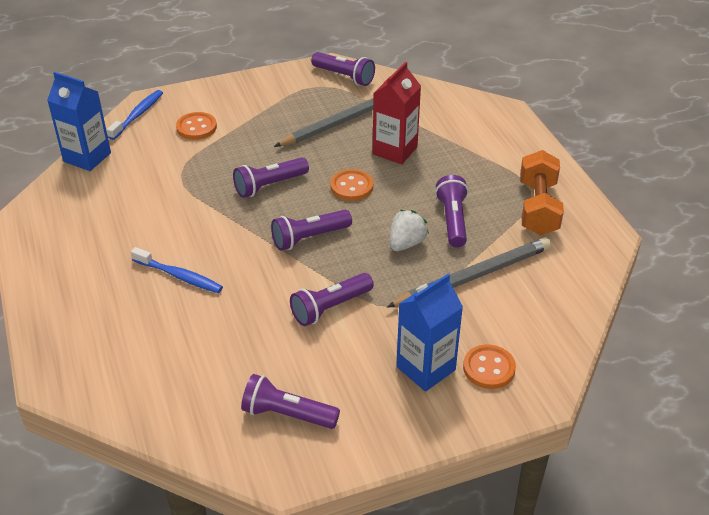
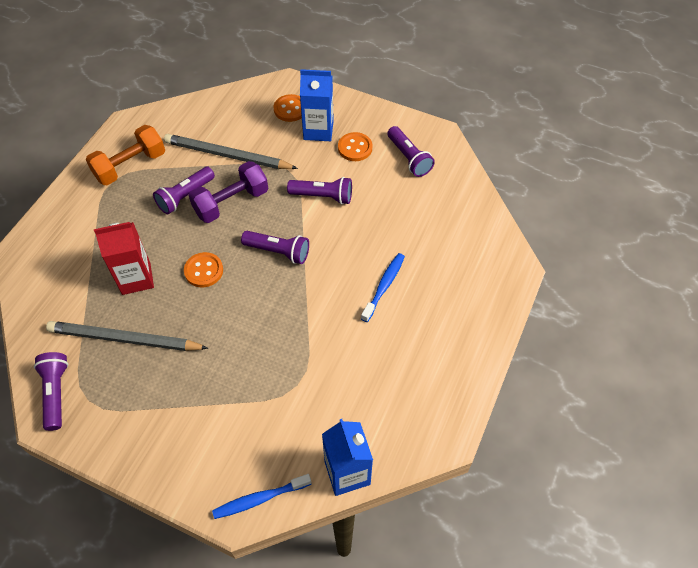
camera: 135 degrees left, 15 degrees up
(179, 276) = (384, 286): blue toothbrush -> blue toothbrush turned 45 degrees clockwise
(196, 127) = (232, 433): orange button -> orange button (355, 148)
(269, 185) = (251, 317): purple flashlight -> none
(406, 243) = (231, 202): white strawberry -> purple dumbbell

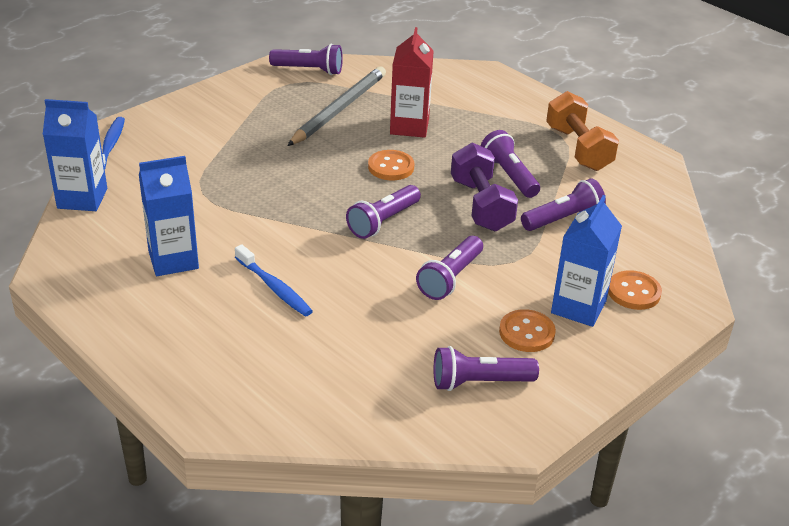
camera: 110 degrees right, 20 degrees down
(227, 155) = (563, 219): grey pencil -> purple flashlight
(388, 362) = (173, 260): none -> blue carton

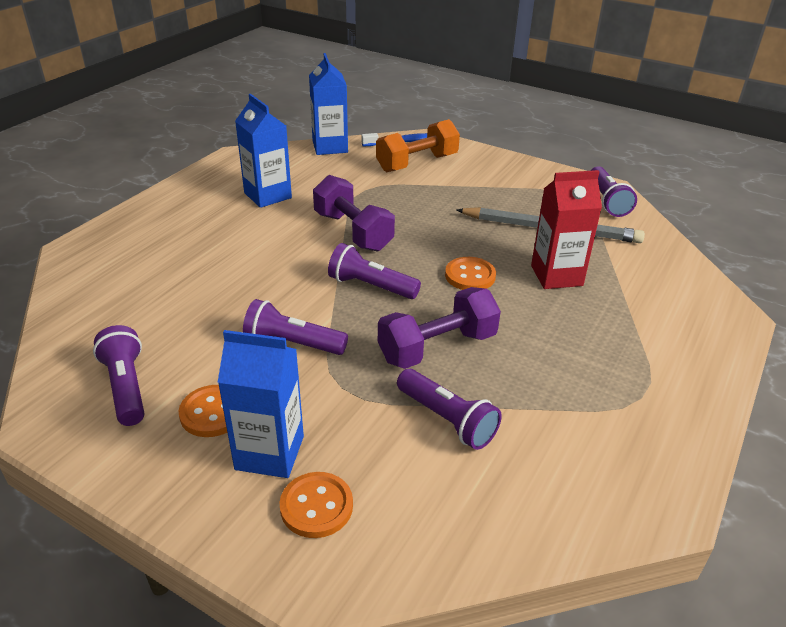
camera: 75 degrees right, 0 degrees up
(274, 288) = (245, 246): blue toothbrush -> none
(284, 215) = (353, 232): none -> purple dumbbell
(509, 175) = (512, 361): purple flashlight -> none
(578, 148) = (622, 417): orange dumbbell -> orange dumbbell (417, 163)

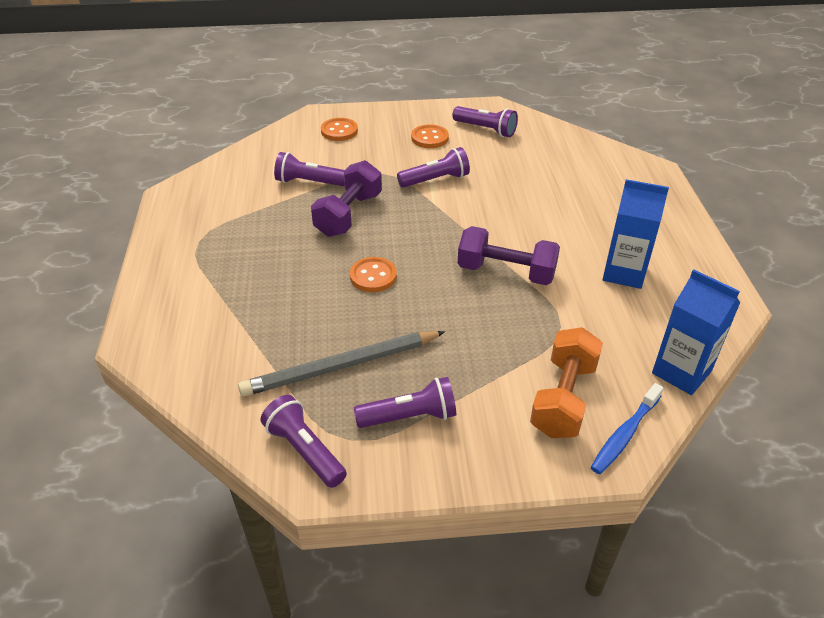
camera: 145 degrees right, 5 degrees up
(269, 453) = (382, 137): blue carton -> none
(370, 286) = (435, 234): purple flashlight -> purple flashlight (410, 416)
(556, 275) = (304, 310): red carton -> none

